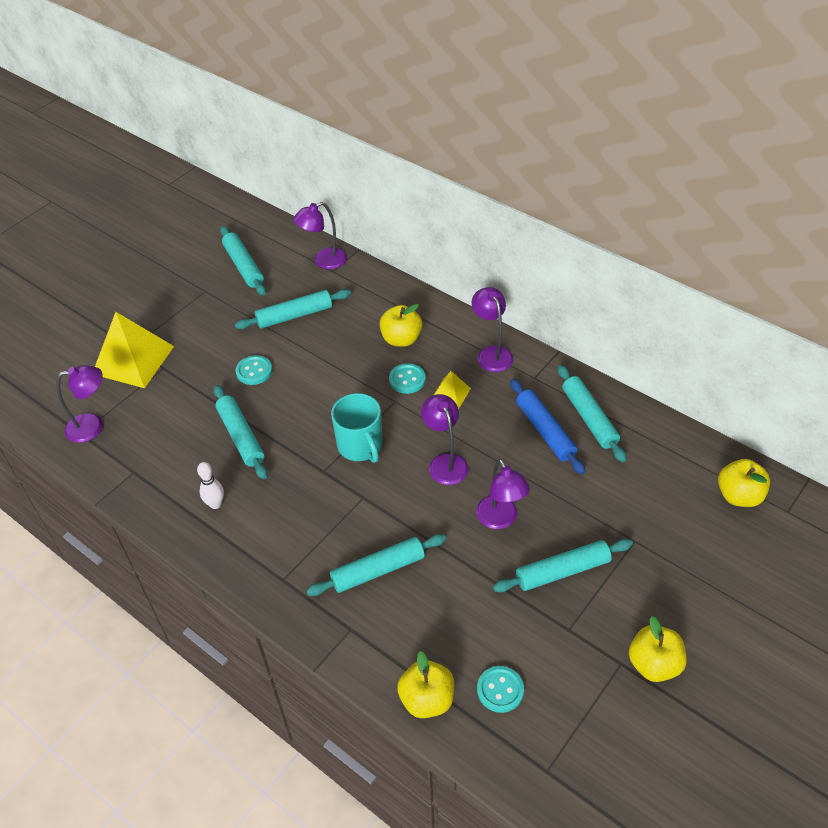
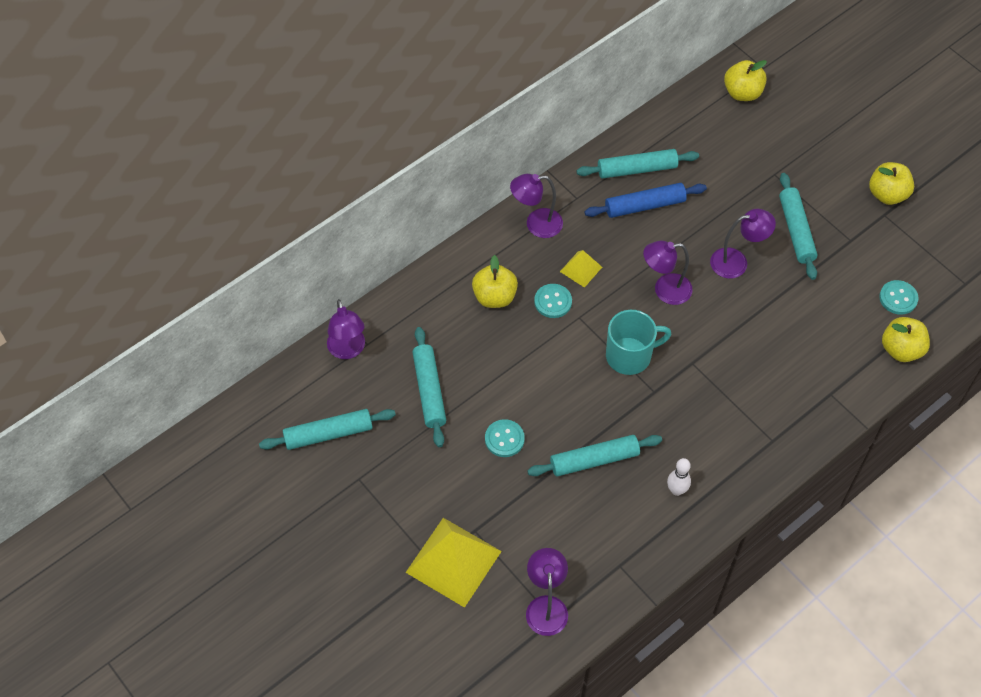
camera: 80 degrees left, 10 degrees up
(378, 570) = (774, 364): turquoise rolling pin -> none

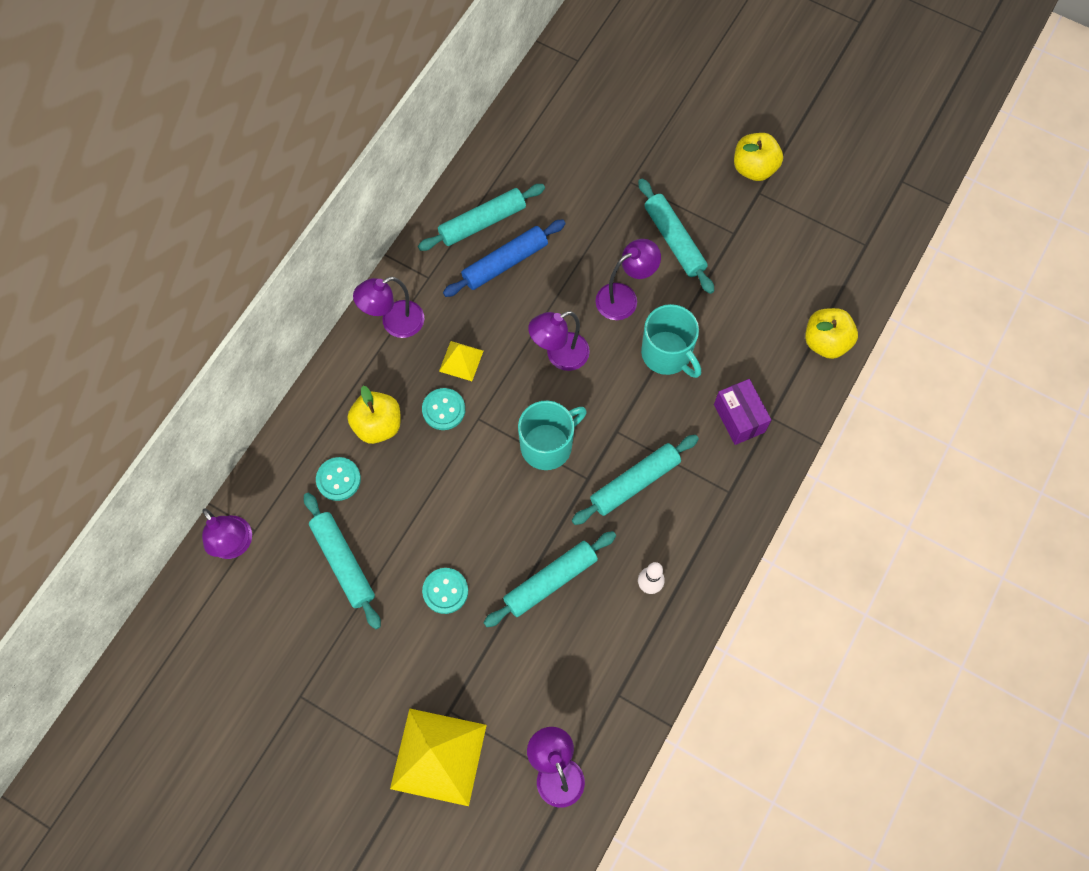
camera: 20 degrees left, 10 degrees up
(328, 434) = (247, 654): turquoise rolling pin -> turquoise rolling pin (635, 482)
(742, 93) = (565, 96): yellow apple -> none
(757, 317) = (667, 354): none -> turquoise mug
(802, 385) = (739, 418): none -> purple box
(898, 298) = (804, 284): turquoise button -> turquoise button (338, 479)

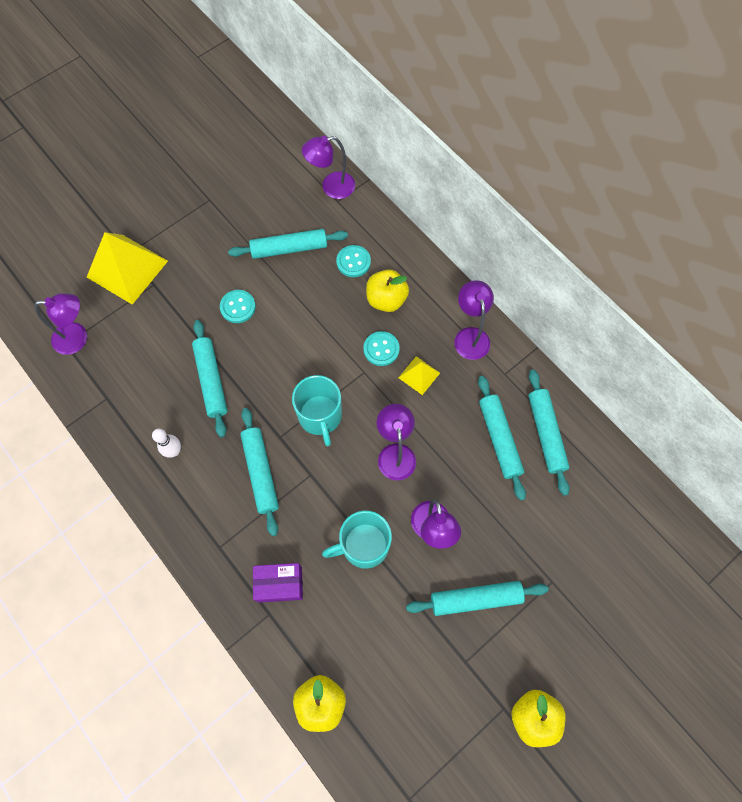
camera: 110 degrees right, 0 degrees up
(505, 263) = (499, 439): blue rolling pin -> turquoise rolling pin

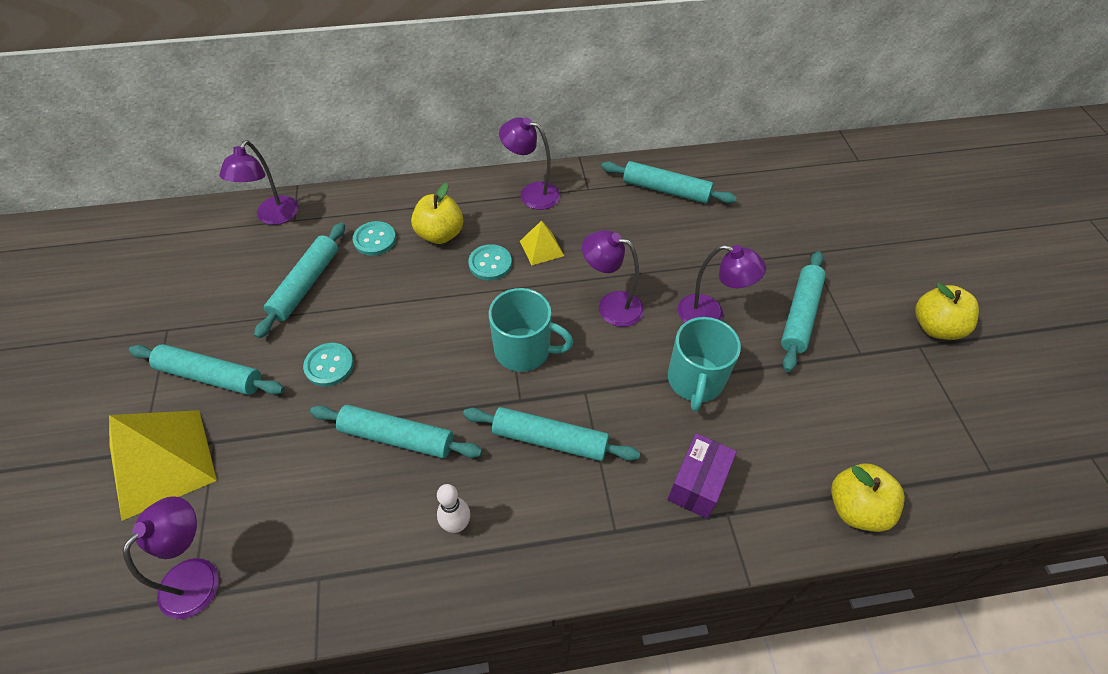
camera: 60 degrees left, 15 degrees down
(499, 439) = (649, 222): turquoise rolling pin -> turquoise rolling pin (210, 376)

